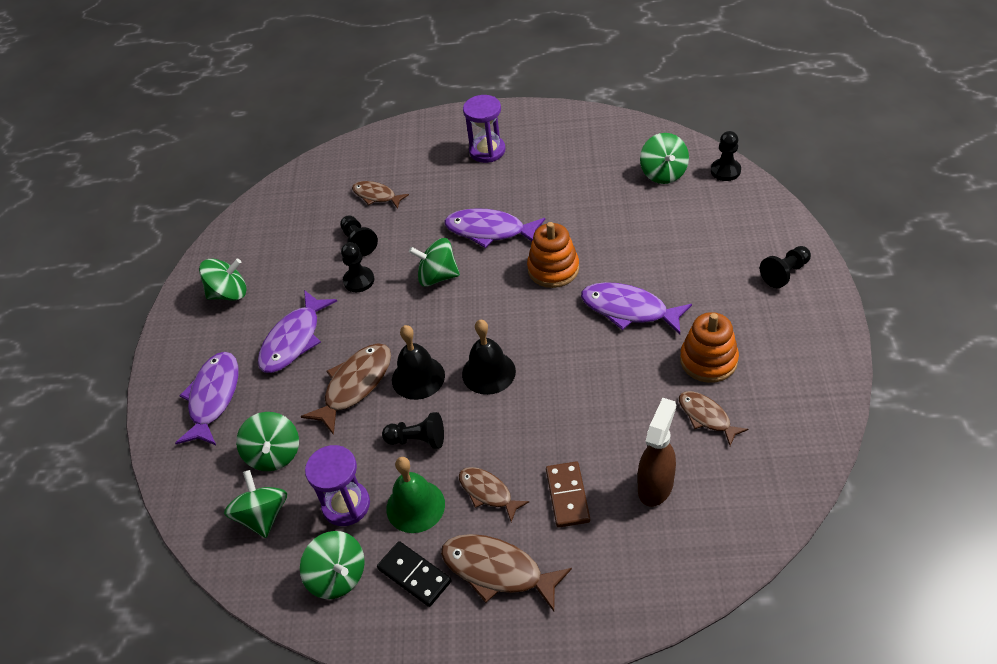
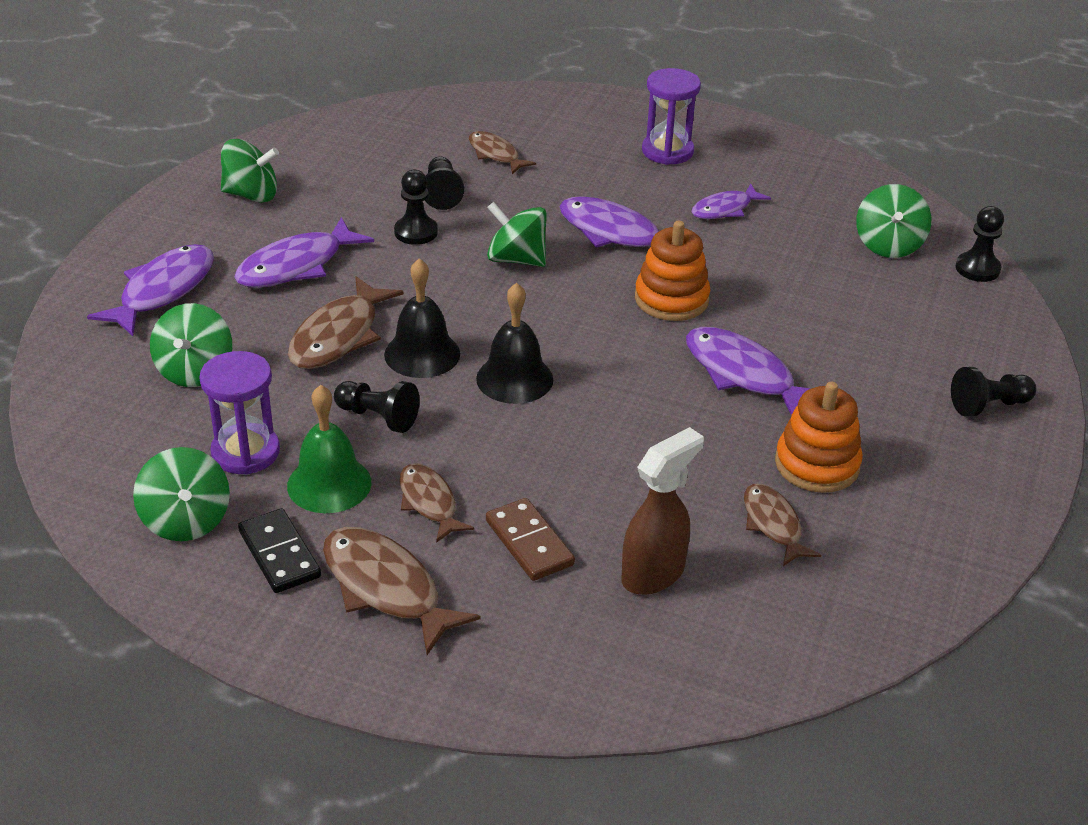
camera: 15 degrees right, 10 degrees down
(263, 516) = (139, 427): green spinning top -> none
(355, 385) = (339, 336): brown fish -> brown fish turned 150 degrees clockwise
(548, 184) = (725, 209): none -> purple fish
(567, 496) = (529, 543): brown domino -> brown domino turned 45 degrees counterclockwise

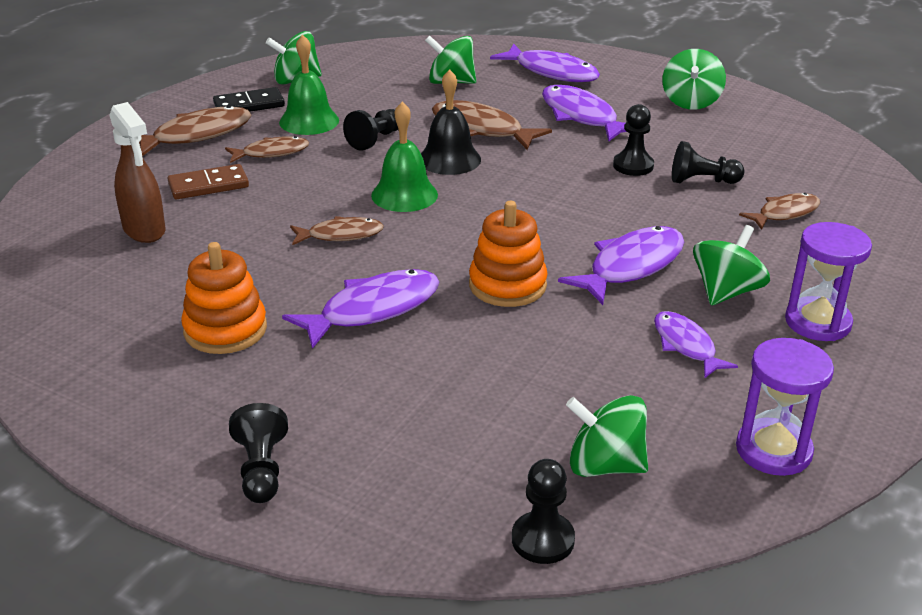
camera: 100 degrees right, 5 degrees down
(245, 452) = (355, 96): purple hourglass -> purple hourglass (773, 450)
(514, 379) = (404, 195): black bell -> green bell
(516, 259) = (586, 209): green spinning top -> green spinning top (726, 292)
(773, 525) = (163, 292): brown fish -> brown fish (341, 235)

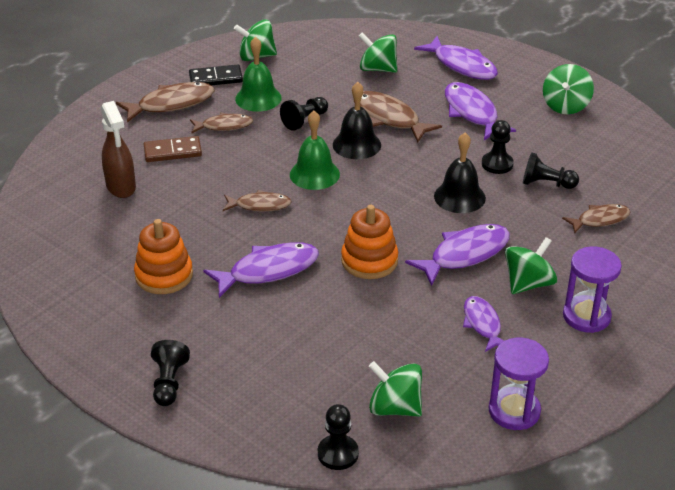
camera: 10 degrees right, 5 degrees up
(599, 204) = (459, 197): none -> black bell

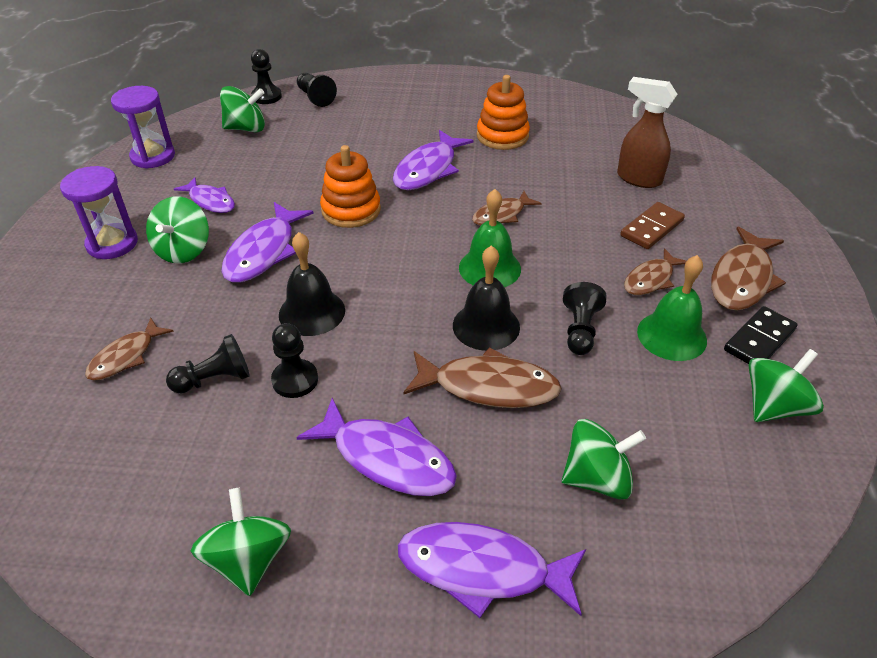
camera: 145 degrees right, 5 degrees up
(169, 383) = (413, 88): black pawn -> black pawn (315, 97)

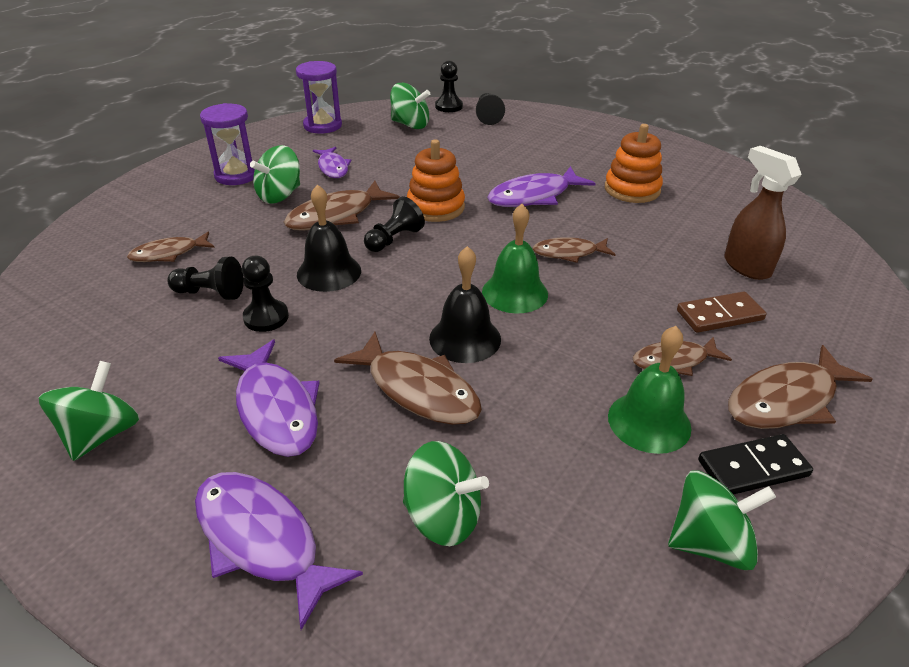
camera: 30 degrees right, 5 degrees down
(264, 252) = (336, 215): purple fish -> brown fish
(580, 330) = (553, 378): black pawn -> black pawn (394, 239)

